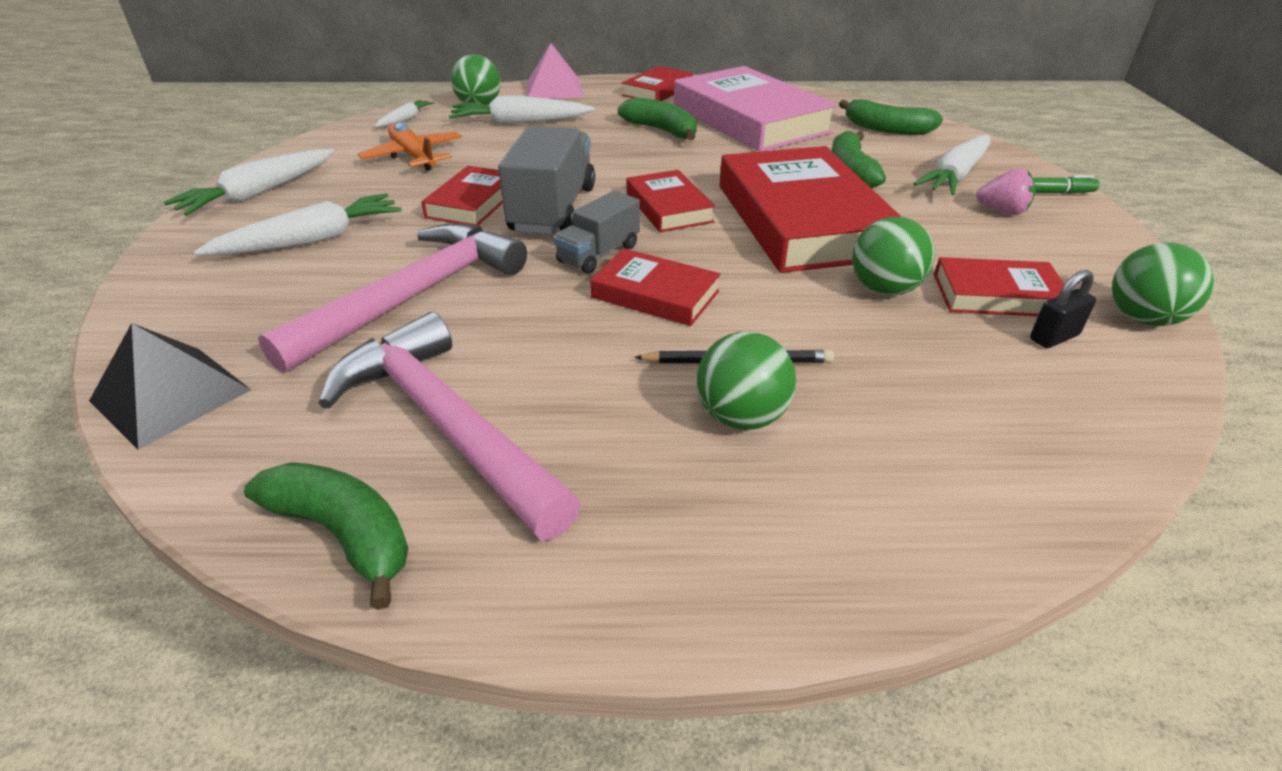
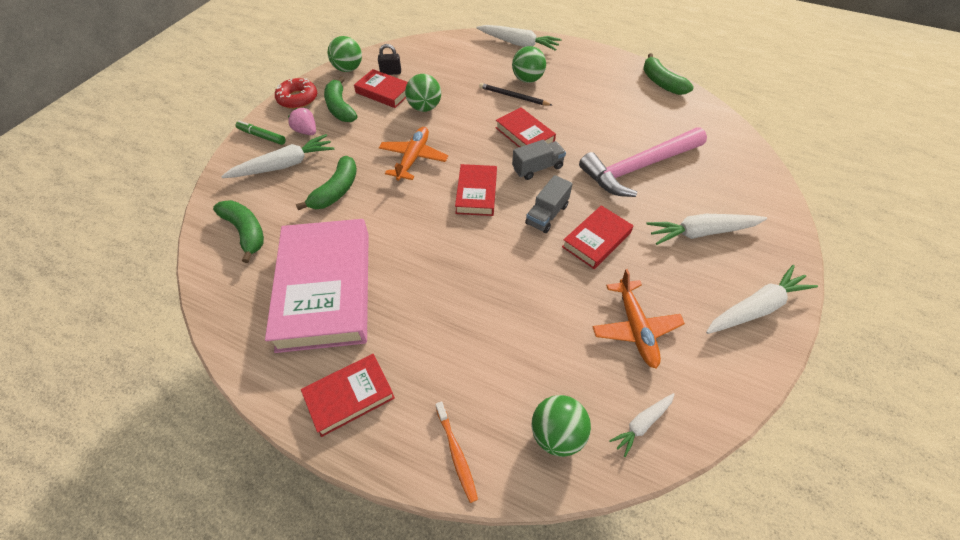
camera: 155 degrees left, 15 degrees up
(171, 395) = (737, 145): black pyramid -> none
(447, 424) = (628, 104): pink hammer -> none
(520, 122) = (526, 366): white carrot -> white carrot (518, 44)
(553, 209) = (547, 214): grey truck -> grey truck, size x0.58
(554, 89) = (456, 454): pink pyramid -> orange toothbrush
(661, 130) = (411, 297): green banana -> green banana (340, 108)
(802, 220) = (413, 158): red book -> orange plane
(1107, 245) = (298, 99): none -> red donut

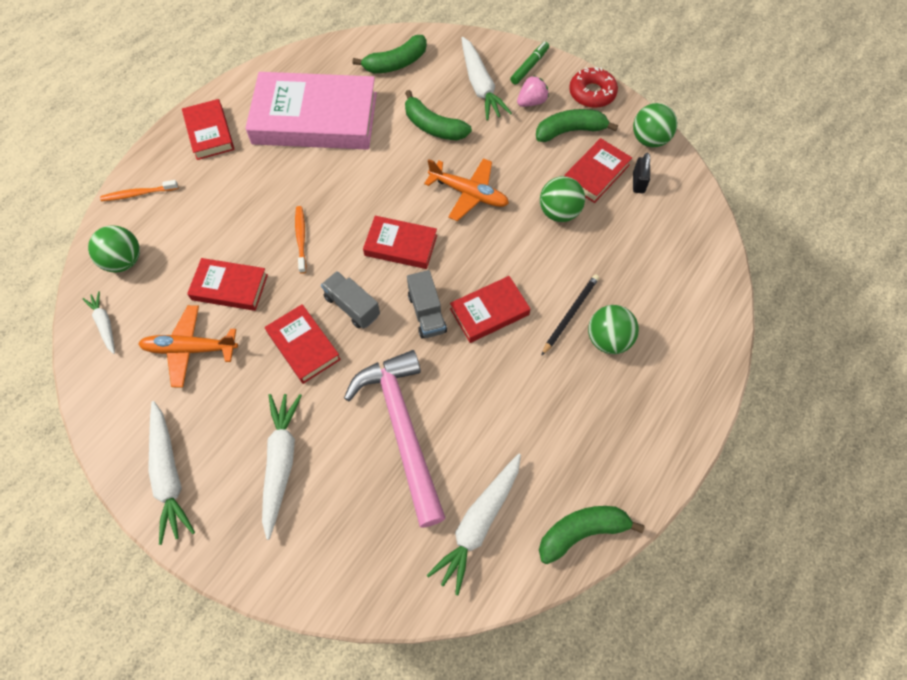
camera: 100 degrees right, 10 degrees up
(485, 266) = (301, 238): none -> orange toothbrush
(518, 44) = (703, 347): white carrot -> white carrot (478, 523)
(557, 313) = (230, 287): none -> red book

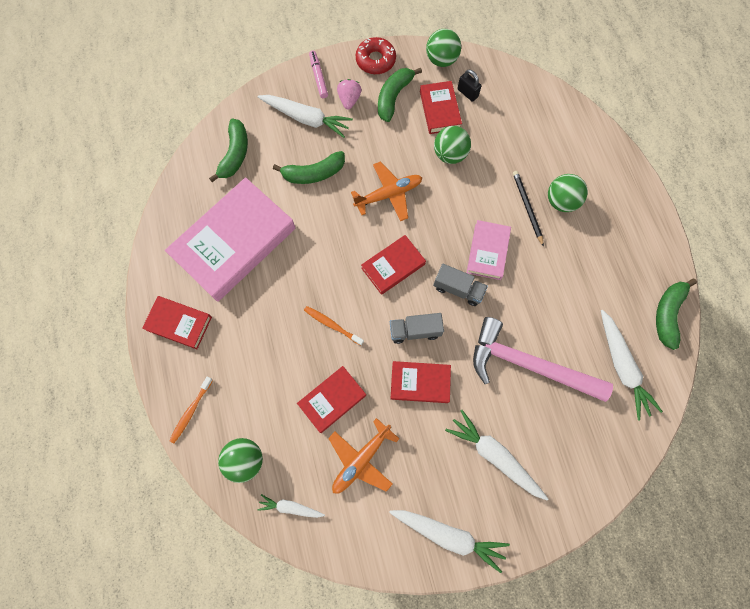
camera: 50 degrees left, 10 degrees up
(489, 312) = (487, 251): red book -> pink book
(529, 66) = (318, 77): green marker -> pink marker

